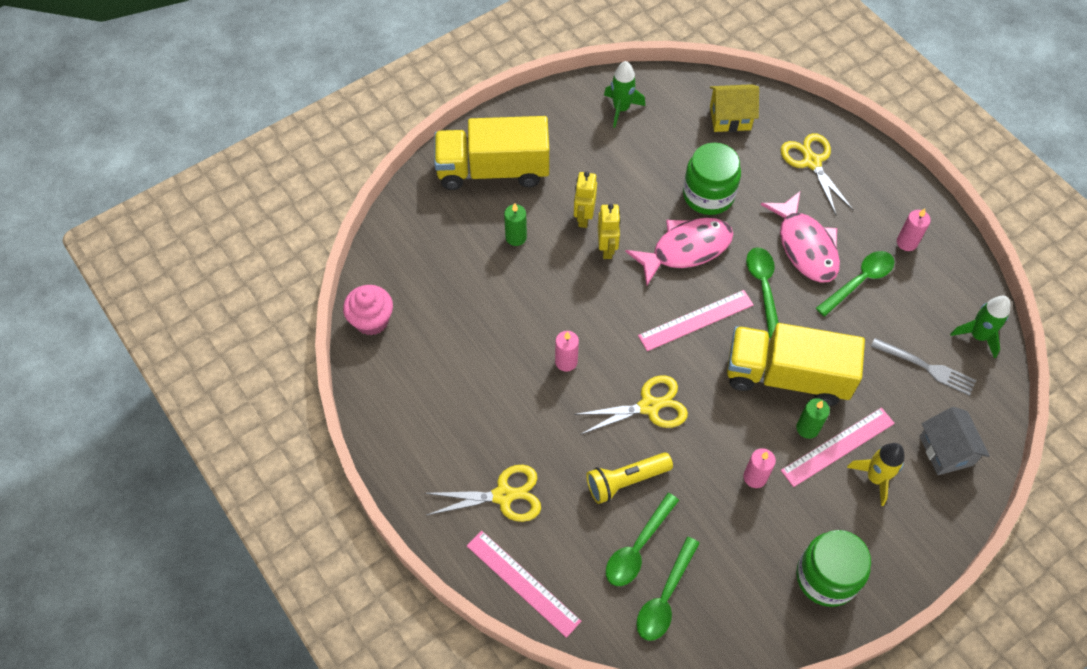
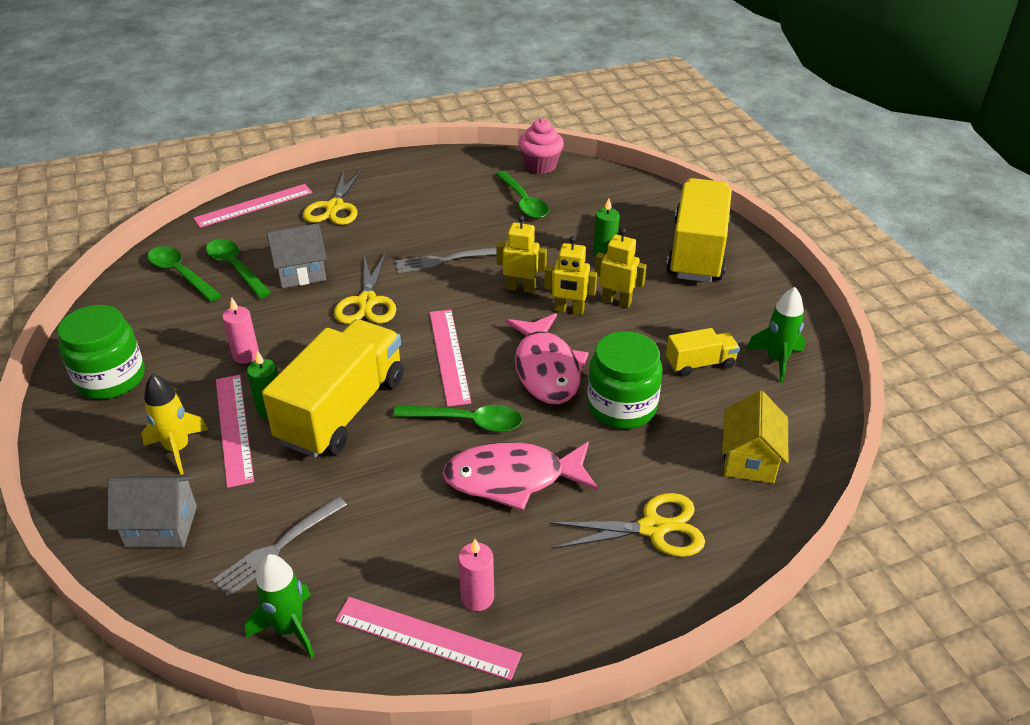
camera: 105 degrees right, 20 degrees down
(566, 361) = (445, 260): pink candle -> grey fork
(588, 290) = (521, 288): none -> yellow robot
(626, 481) = (301, 273): yellow flashlight -> grey house
(642, 153) = (700, 364): none -> yellow truck
(859, 281) = (436, 519): green spoon -> green spoon (523, 202)
(946, 261) = (427, 637): none -> pink ruler

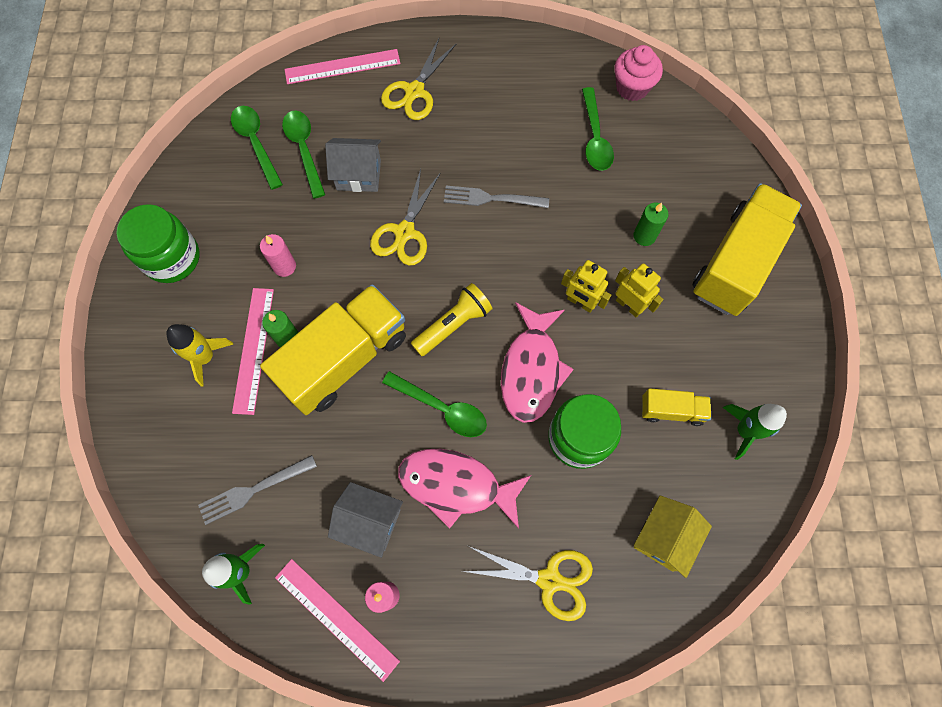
camera: 20 degrees right, 30 degrees up
(161, 527) = (175, 436): grey house -> grey house (370, 521)
(449, 356) = (453, 324): pink ruler -> yellow flashlight
(521, 288) = (547, 259): yellow robot -> none

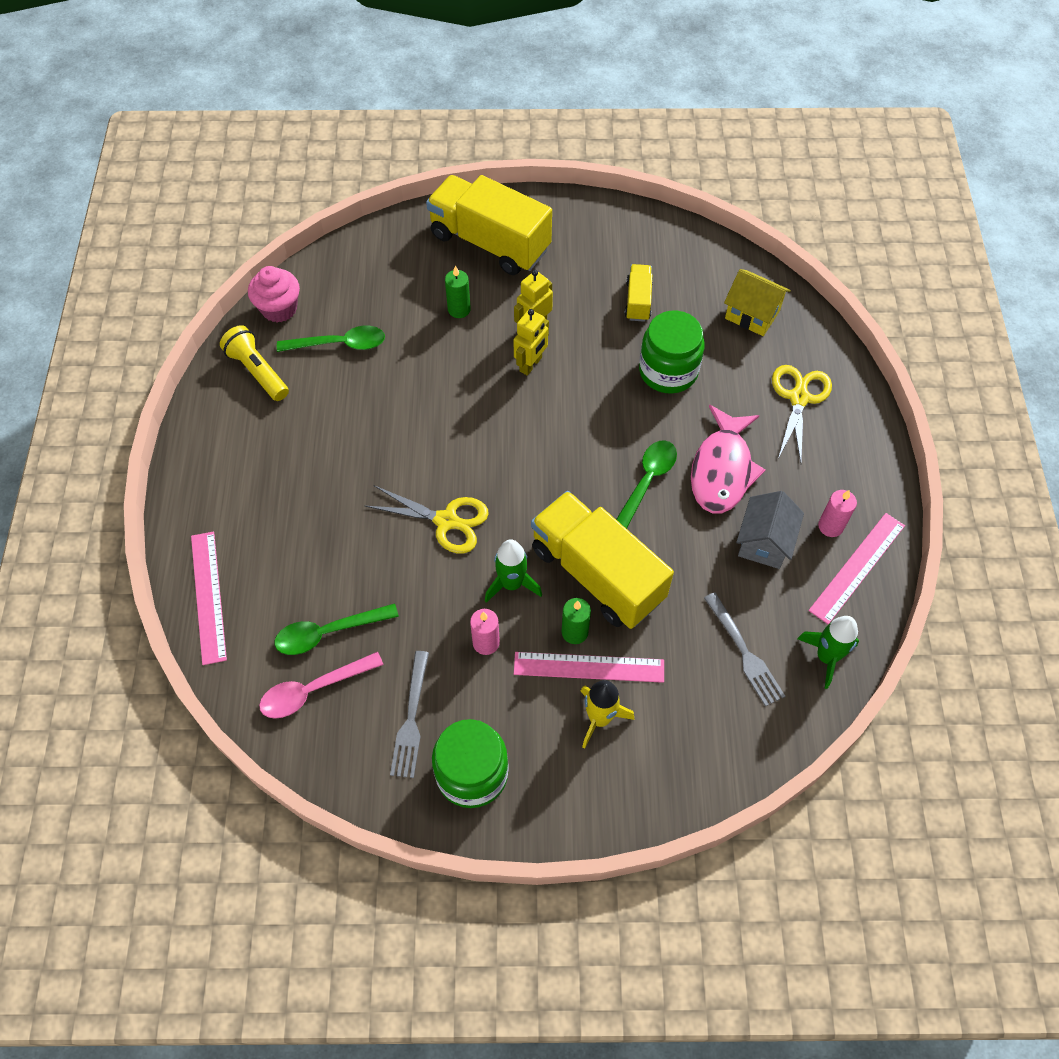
camera: 90 degrees left, 10 degrees down
(256, 143) = (313, 690): green spoon -> pink spoon
(358, 175) = (368, 570): grey house -> none
(414, 91) = (257, 515): yellow scissors -> none
(453, 324) = (556, 473): yellow flashlight -> yellow flashlight (257, 371)
(491, 198) = (408, 438): grey fork -> grey fork (411, 718)
(531, 370) = (603, 407): pink fish -> none
(744, 431) = (653, 252): green rocket -> green rocket (511, 584)

